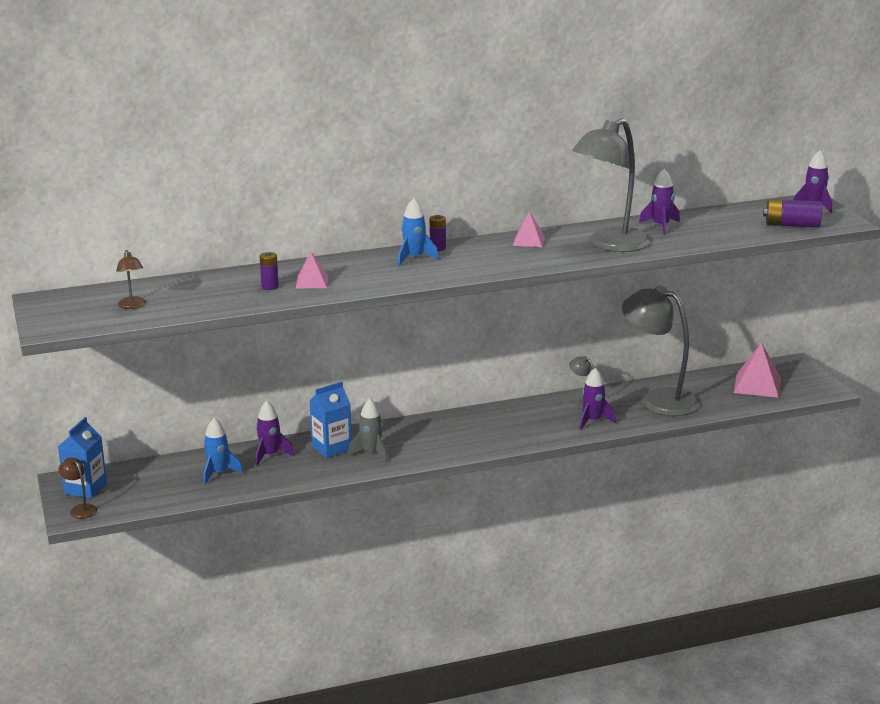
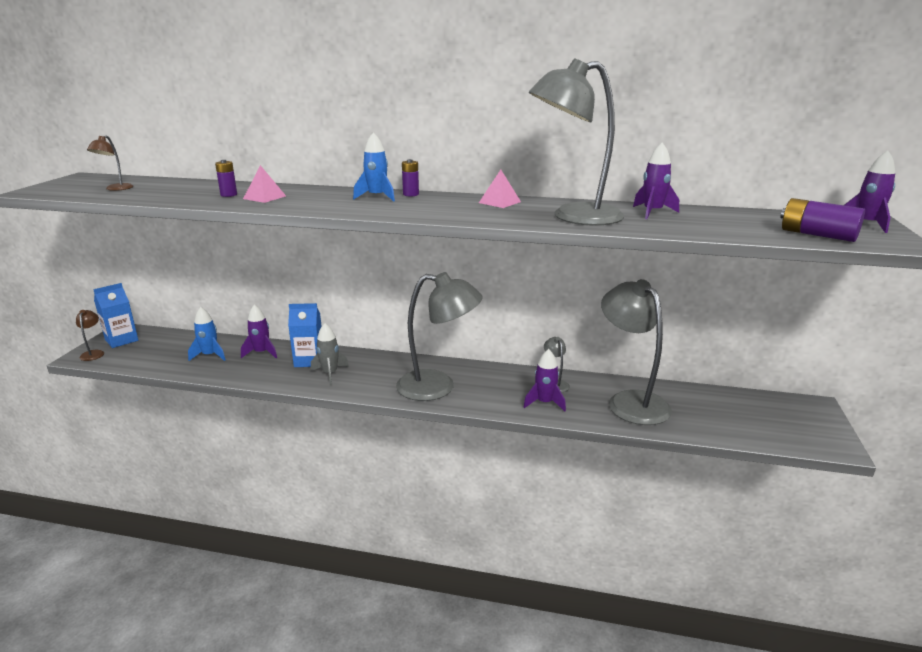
camera: 30 degrees right, 0 degrees up
(488, 435) = (438, 387): none -> grey lamp
(757, 385) = (752, 417): pink pyramid -> none

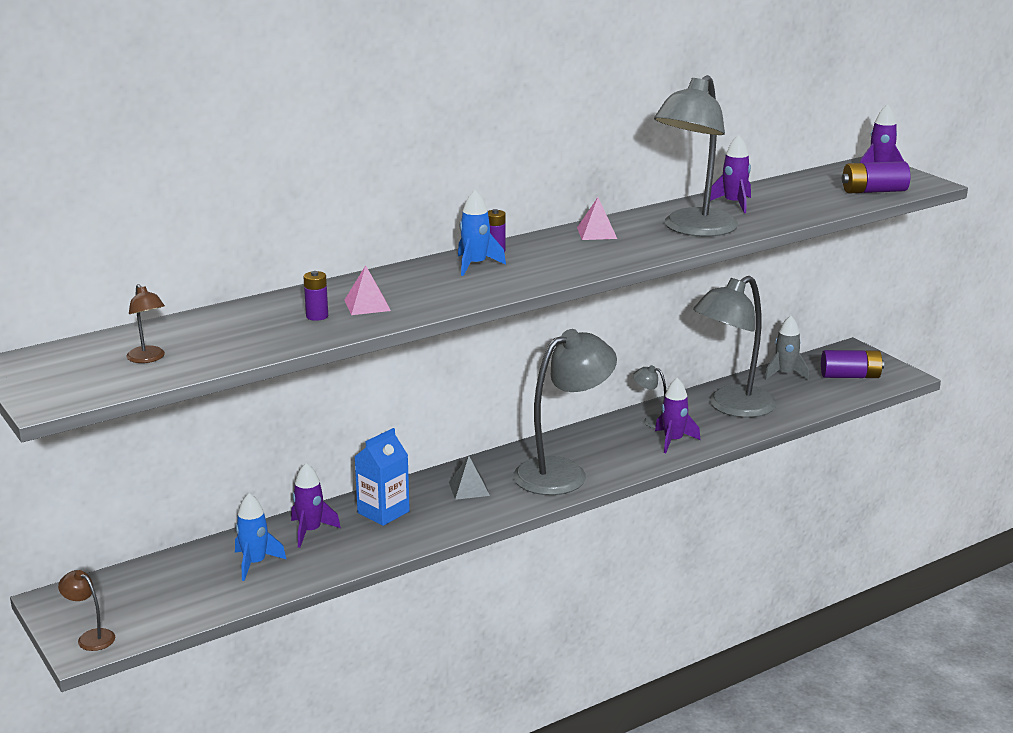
camera: 45 degrees left, 0 degrees up
(121, 340) = (86, 608): blue carton -> none
(330, 373) = (435, 512): grey rocket -> grey rocket (785, 374)
(372, 370) = (469, 488): none -> grey pyramid
(630, 401) = (732, 407): grey lamp -> grey lamp turned 60 degrees counterclockwise
(778, 424) = (850, 376): none -> purple battery

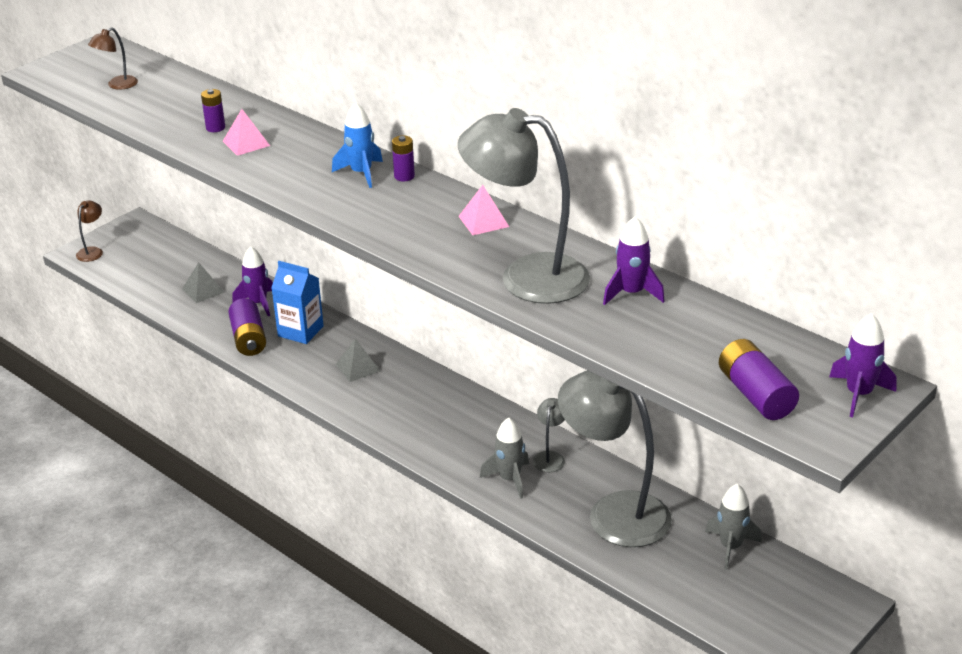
camera: 75 degrees right, 10 degrees up
(255, 563) = (203, 290): blue rocket -> grey pyramid
(563, 472) = (410, 416): grey lamp -> none
(673, 441) = (509, 479): purple rocket -> grey rocket
(850, 376) = (761, 607): purple battery -> purple battery (248, 339)

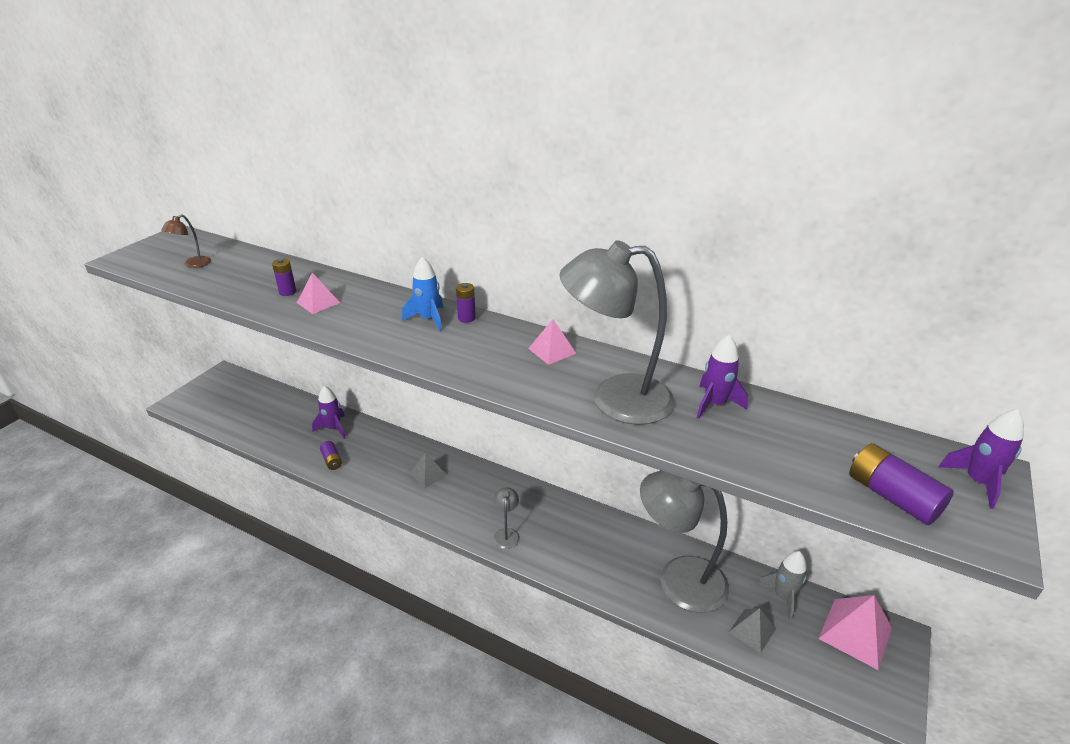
camera: 15 degrees left, 0 degrees up
(92, 251) = (188, 400): brown lamp -> none
(203, 290) = (286, 423): grey pyramid -> grey pyramid (752, 630)
(248, 339) = (332, 460): purple battery -> purple battery, size x0.61
(300, 331) = (373, 448): blue carton -> none
(509, 479) = (583, 560): grey rocket -> none
(550, 457) = (607, 533): grey lamp -> grey lamp (506, 533)
(797, 592) = (855, 633): none -> pink pyramid

